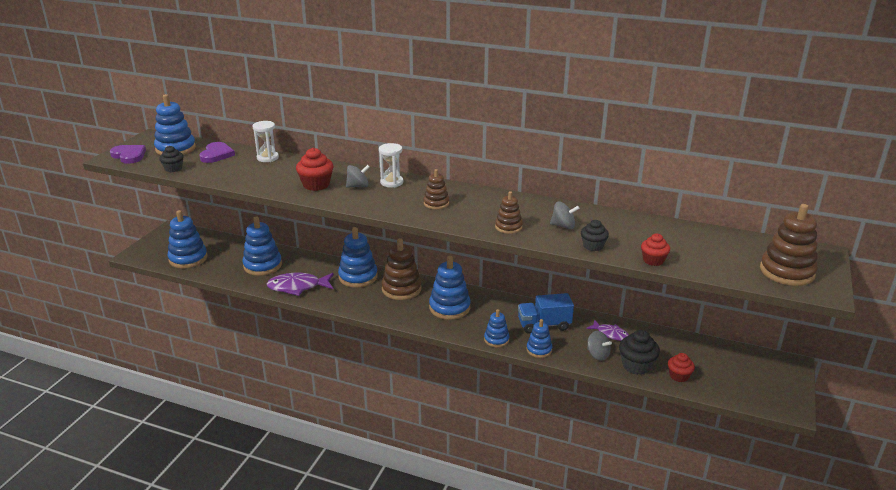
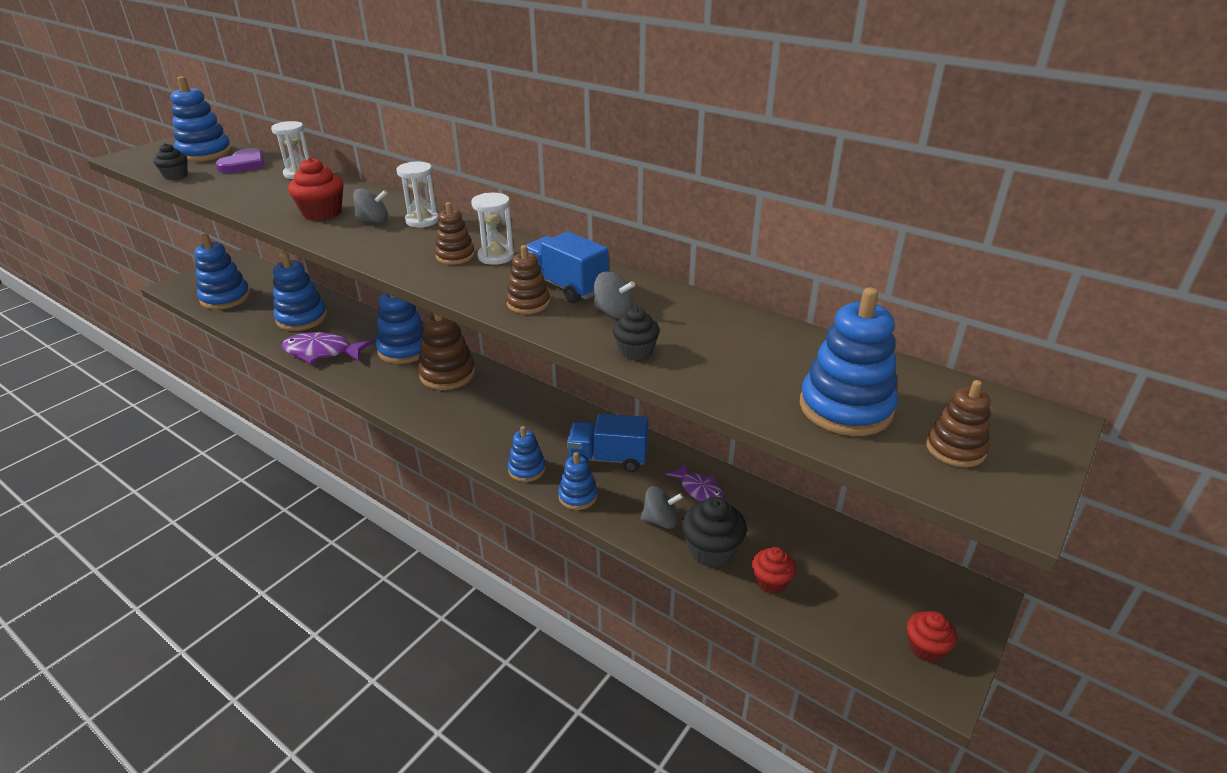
camera: 15 degrees right, 5 degrees up
(129, 155) = (145, 156): purple heart -> none
(449, 308) = (493, 411): blue stacking toy -> blue stacking toy (845, 408)
(463, 201) = (496, 256): none -> white hourglass
(522, 214) = (565, 286): none -> blue truck
(597, 355) = (660, 520): grey spinning top -> grey spinning top turned 60 degrees counterclockwise
(653, 260) = (719, 390): red cupcake -> red cupcake (925, 648)
(786, 272) = (955, 449): brown stacking toy -> brown stacking toy, size x0.58

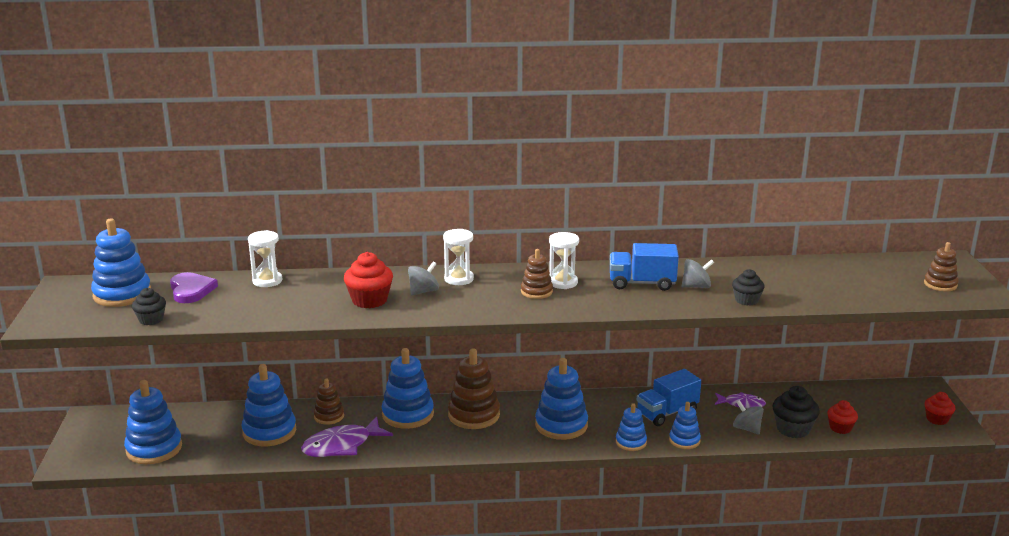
camera: 40 degrees left, 10 degrees down
(528, 303) = (642, 300): brown stacking toy -> brown stacking toy (329, 416)
(660, 520) = (747, 429): grey spinning top -> grey spinning top turned 90 degrees counterclockwise
(845, 408) = (877, 286): blue stacking toy -> blue stacking toy (561, 425)

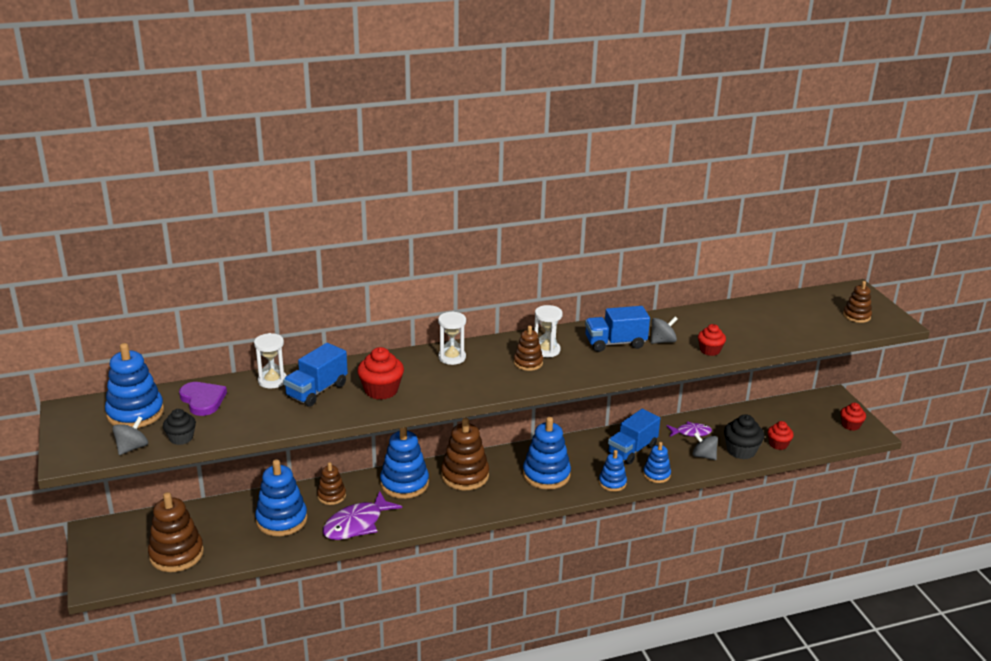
camera: 15 degrees left, 5 degrees up
(154, 449) = (176, 554): blue stacking toy -> brown stacking toy
(305, 294) = (317, 391): none -> blue truck
(423, 291) = (426, 375): grey spinning top -> grey spinning top (132, 448)
(746, 300) = (710, 350): black cupcake -> red cupcake

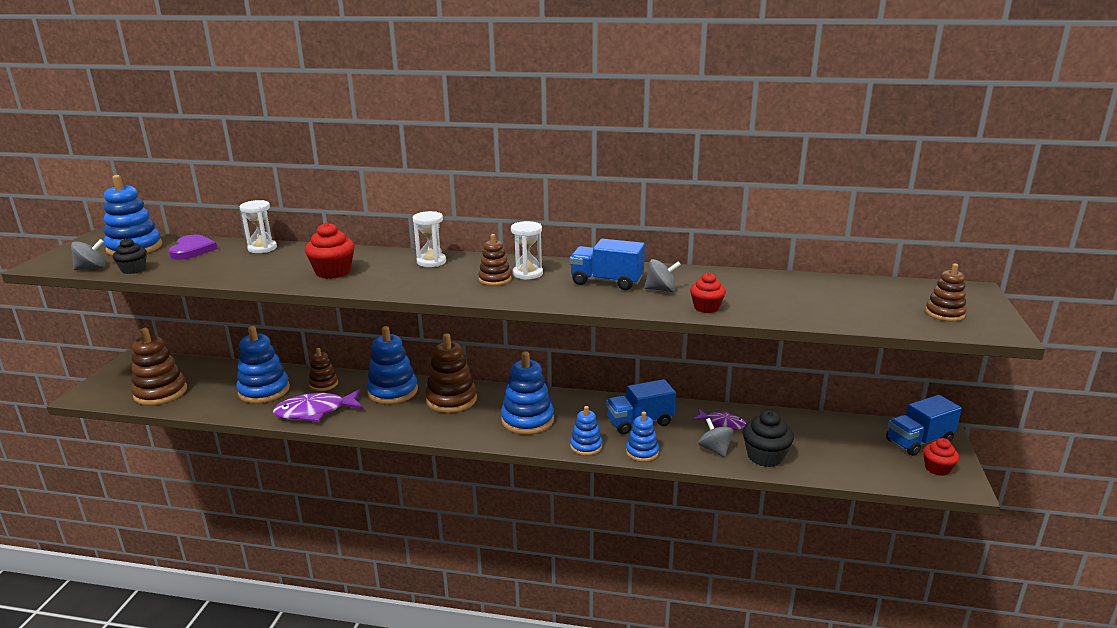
camera: 30 degrees right, 5 degrees down
(317, 391) = (283, 261): blue truck -> blue truck (919, 441)
(778, 444) = (819, 462): red cupcake -> none

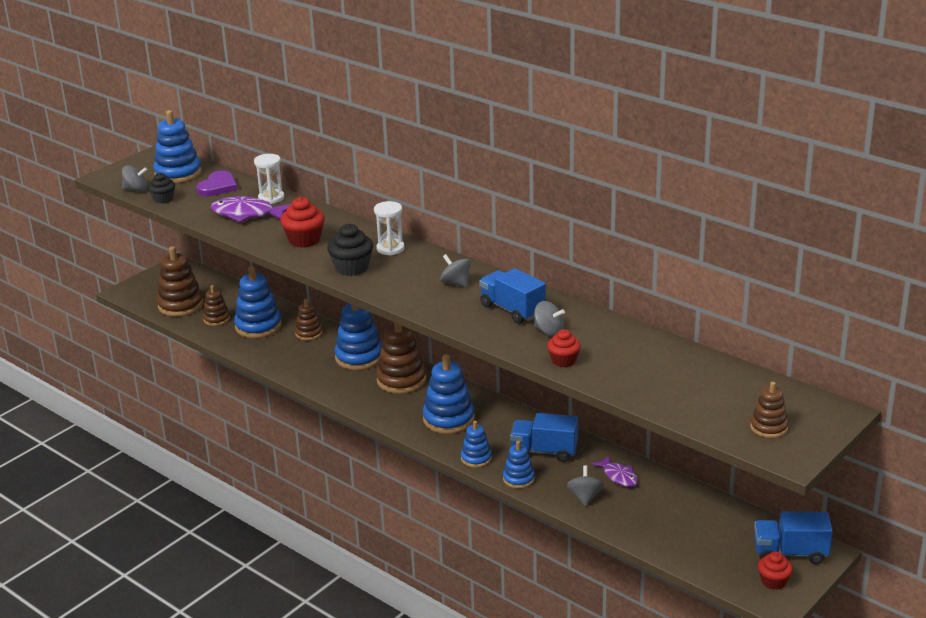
camera: 30 degrees right, 5 degrees up
(315, 411) = (285, 358): purple fish -> purple fish (247, 214)
(495, 279) = (423, 282): brown stacking toy -> brown stacking toy (216, 319)
(527, 274) = (456, 283): white hourglass -> grey spinning top
(765, 456) = (623, 518): black cupcake -> black cupcake (352, 268)

